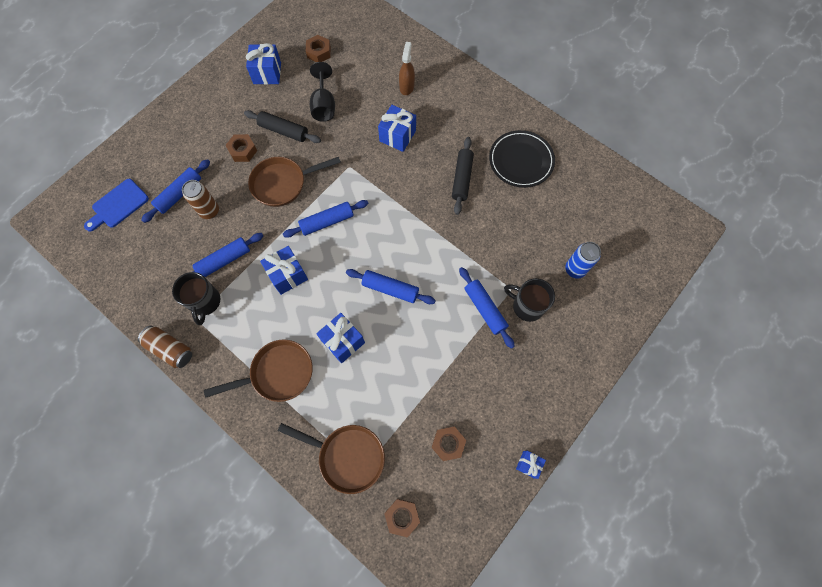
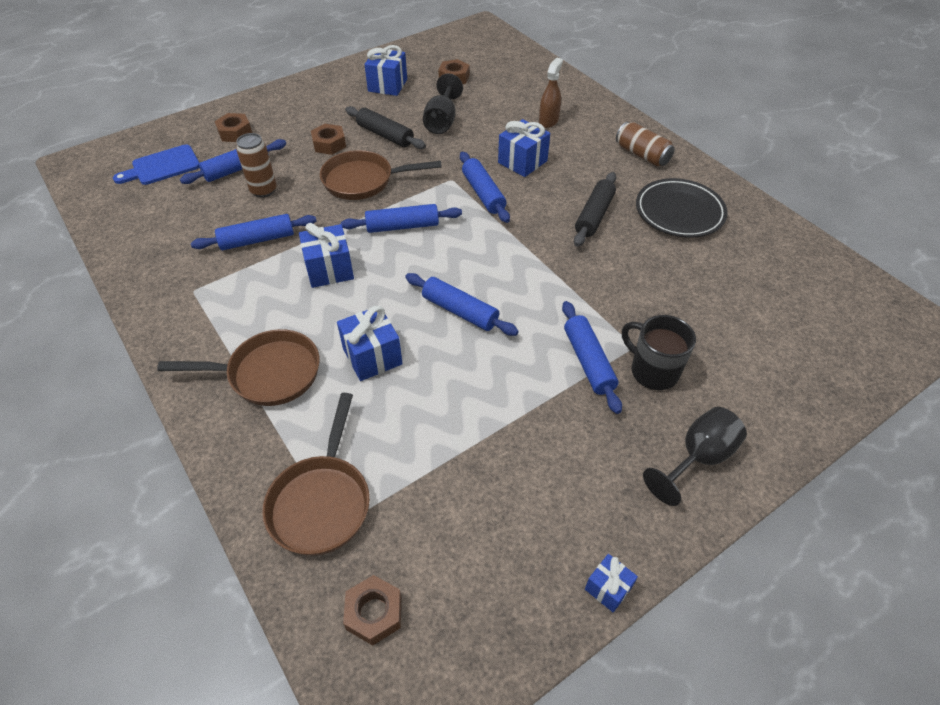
camera: 15 degrees right, 20 degrees down
(170, 349) = (144, 316): brown can -> brown can (642, 155)
(205, 302) = (213, 276): black mug -> none
(347, 456) = (322, 502): brown pan -> brown pan turned 60 degrees clockwise
(377, 175) = (483, 193): none -> blue rolling pin
(448, 444) = (482, 524): brown nut -> brown nut (235, 132)
(564, 364) = (698, 458): none -> black goblet
(575, 269) = (736, 342): blue can -> none

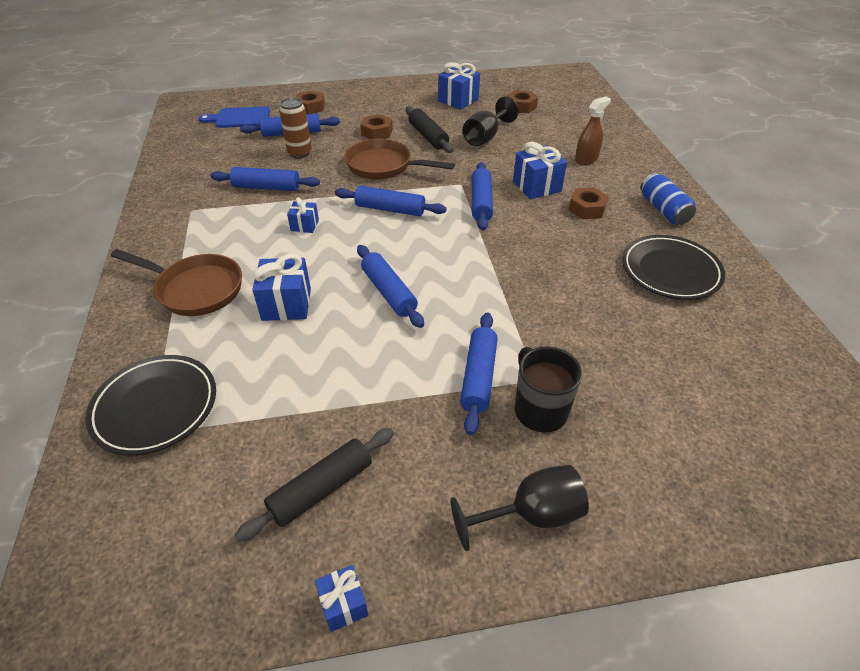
camera: 25 degrees right, 5 degrees down
(322, 502) = (155, 407): brown pan -> black plate
(329, 269) = (304, 225): blue gift -> blue gift, size x0.58
(374, 613) = (121, 521): brown nut -> brown nut (587, 208)
(594, 215) = (576, 249): black rolling pin -> black rolling pin (321, 489)
(642, 155) = (663, 210): brown can -> blue can

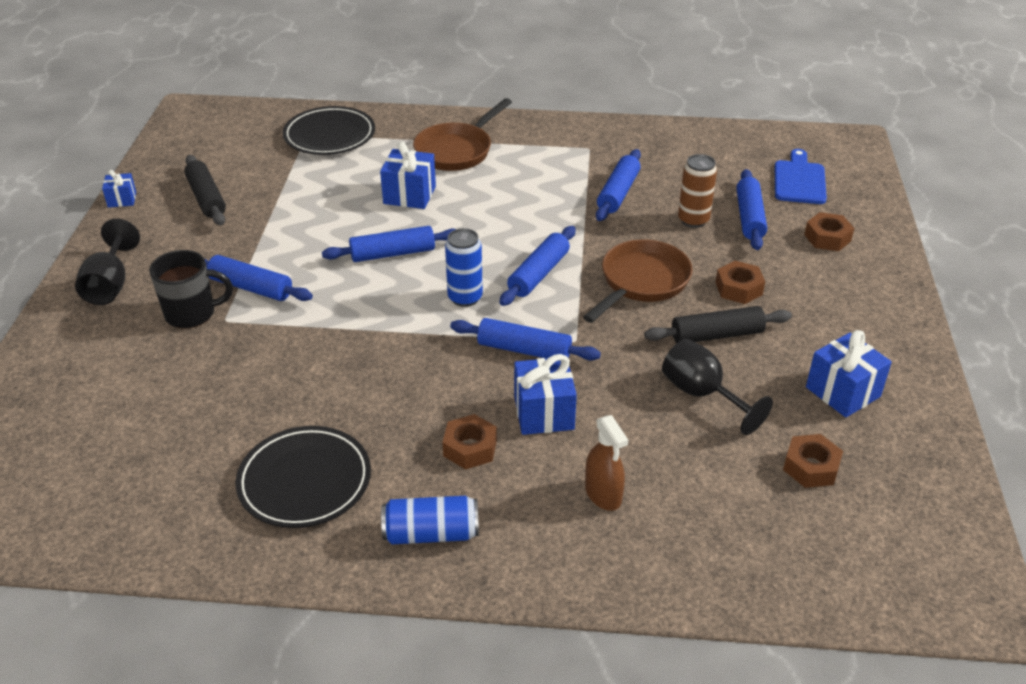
camera: 105 degrees right, 5 degrees down
(304, 225) = (531, 213): blue gift -> none
(435, 239) = (465, 298): none -> blue can

